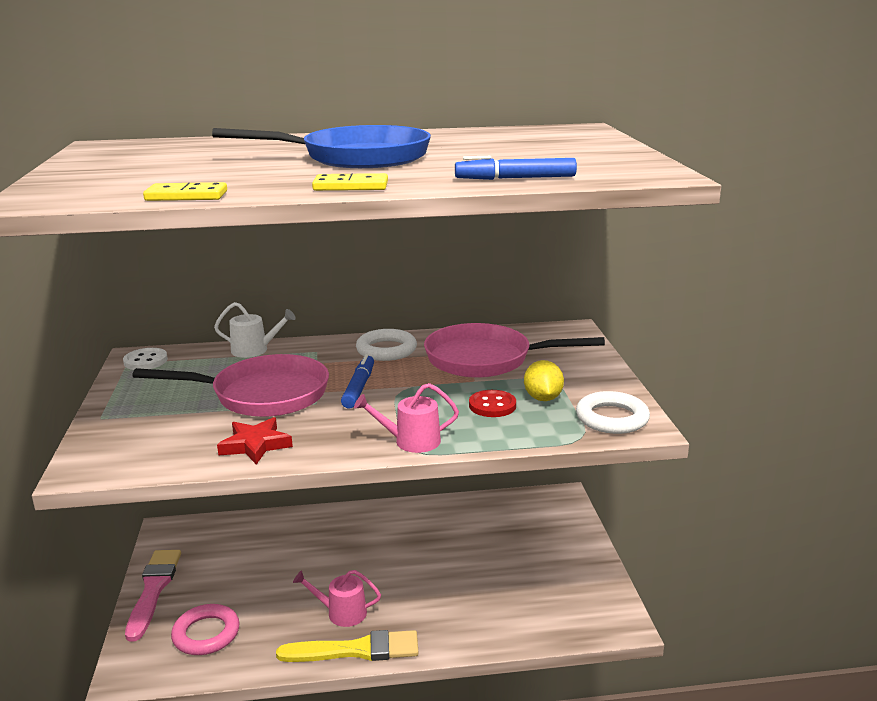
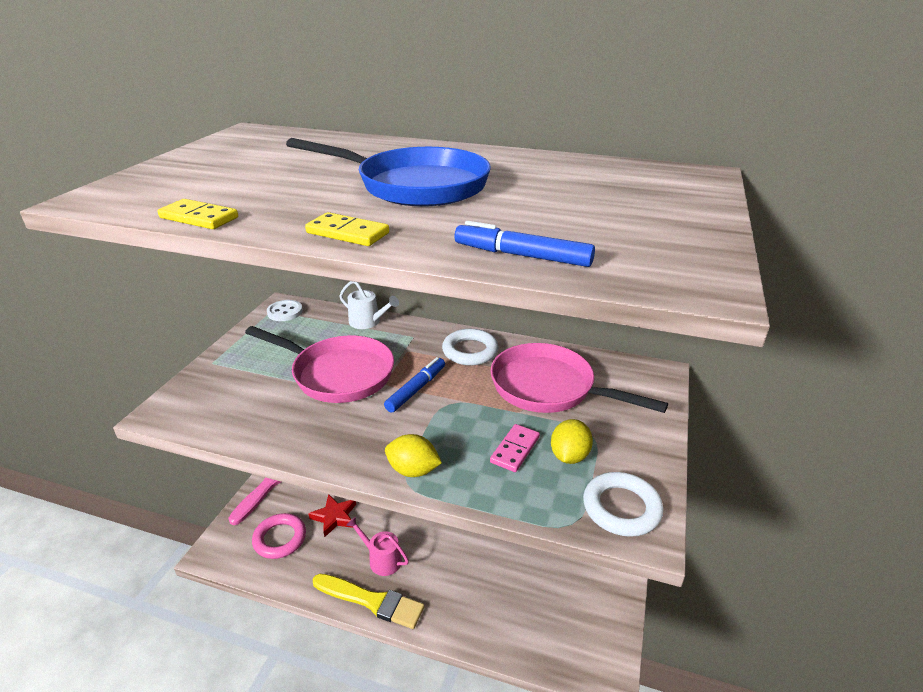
camera: 25 degrees right, 10 degrees up
(255, 445) = (291, 430): red star -> red star (334, 517)
(411, 441) = (413, 470): pink watering can -> yellow lemon
(492, 405) = (515, 449): red button -> pink domino

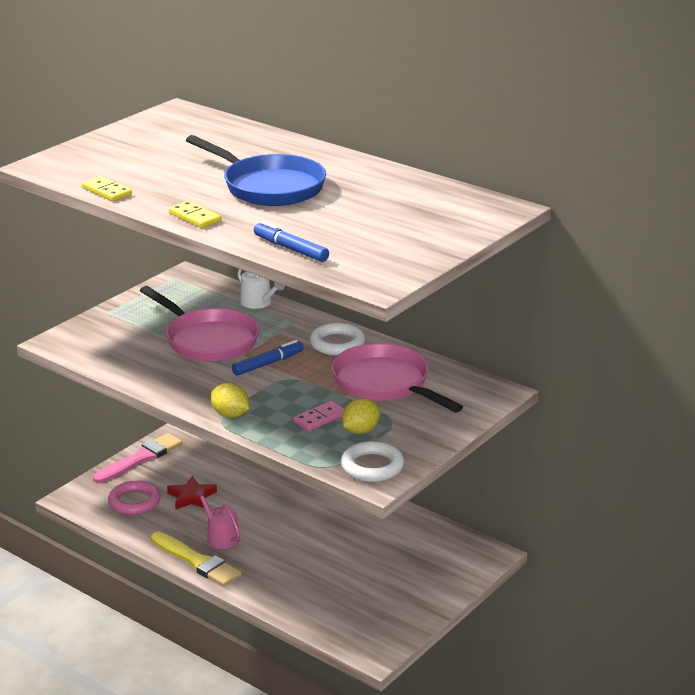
camera: 20 degrees right, 5 degrees down
(285, 312) = (186, 281): white button -> none

